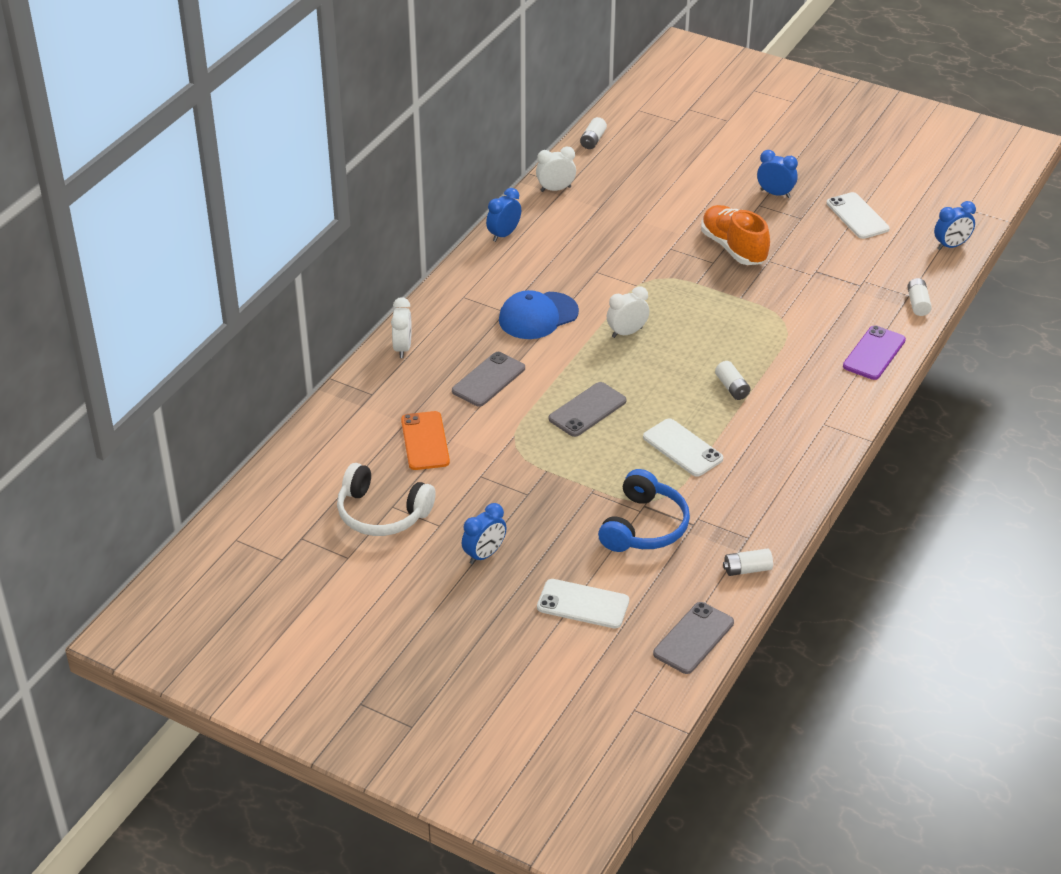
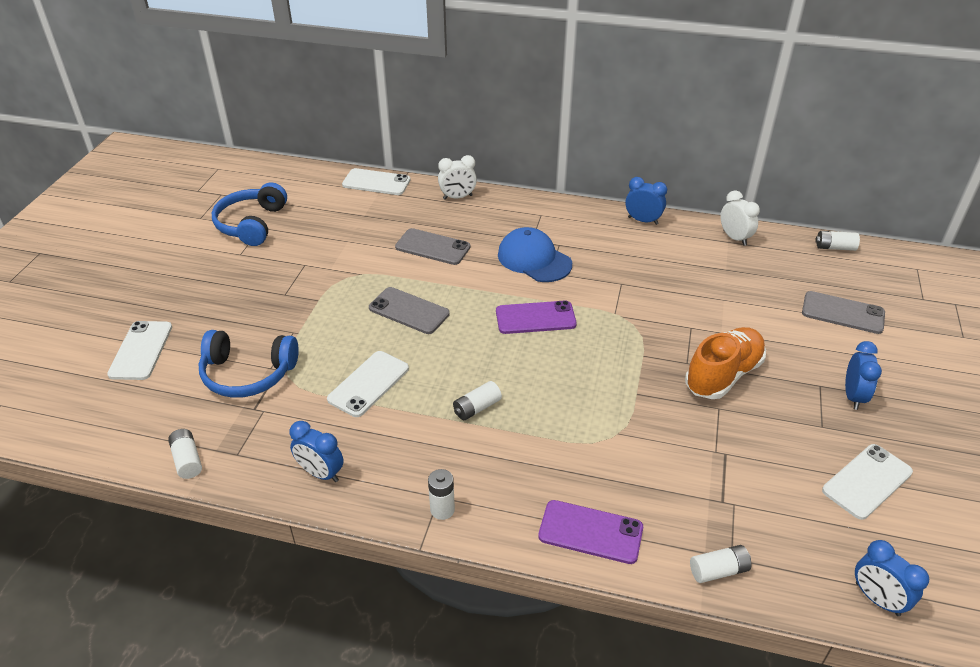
camera: 75 degrees right, 0 degrees up
(341, 405) = (376, 182): none -> white phone
(382, 513) = (252, 224): white headphones -> blue headphones
(425, 441) = (343, 229): orange phone -> none
(484, 554) = (205, 283): blue clock -> blue clock (320, 473)
(627, 332) = (535, 318): white clock -> purple phone
(693, 638) = (89, 432): grey phone -> grey phone (842, 313)
(837, 423) = (442, 509): none -> white battery

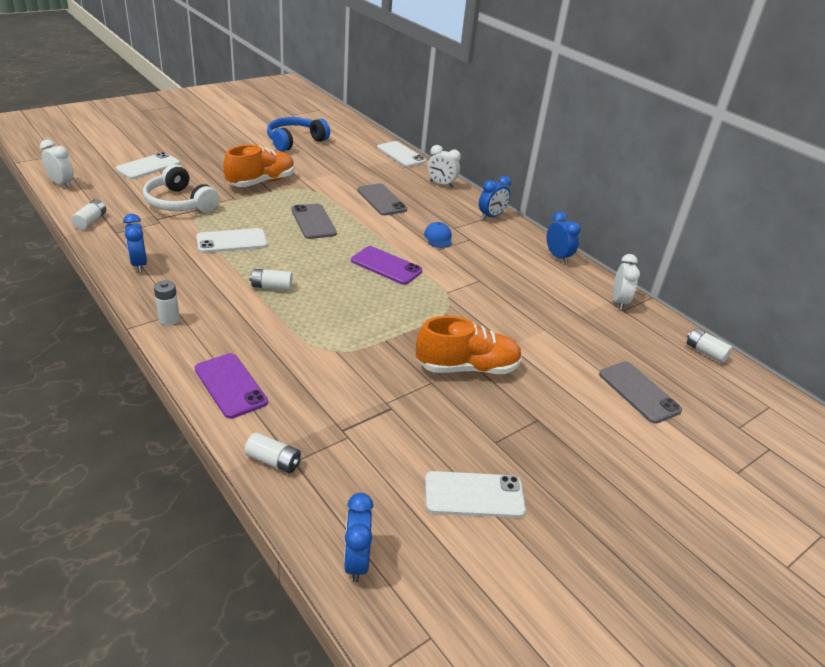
camera: 35 degrees right, 5 degrees down
(74, 437) = (62, 184): none -> white clock
(248, 374) = (179, 203): blue headphones -> white headphones
(293, 296) = (261, 182): none -> orange shoe
(534, 259) = (438, 237): blue cap -> blue cap, size x0.54
(853, 396) = (555, 442): blue clock -> blue clock (491, 216)

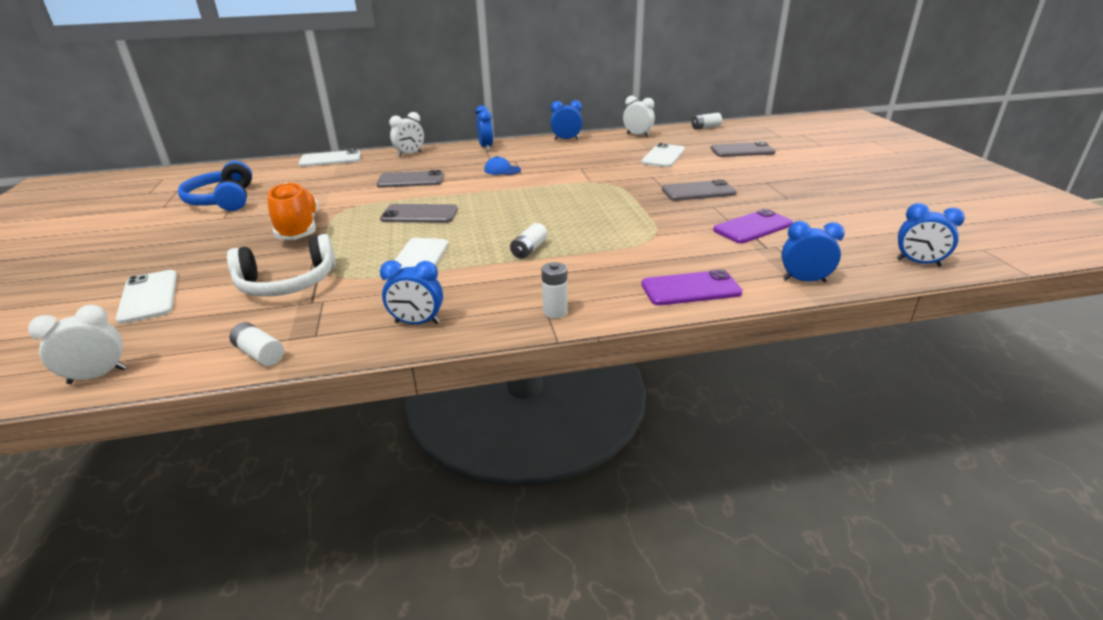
camera: 60 degrees left, 5 degrees down
(273, 461) = (804, 280): white battery -> blue clock
(386, 266) = (532, 196): purple phone -> purple phone (753, 227)
(467, 368) = (698, 191): orange shoe -> grey phone
(474, 495) = (845, 214): white phone -> white phone (663, 156)

